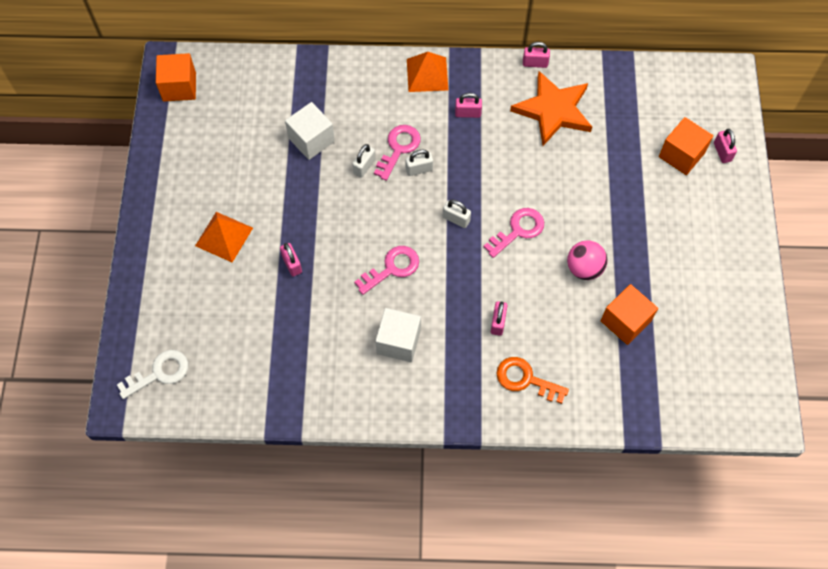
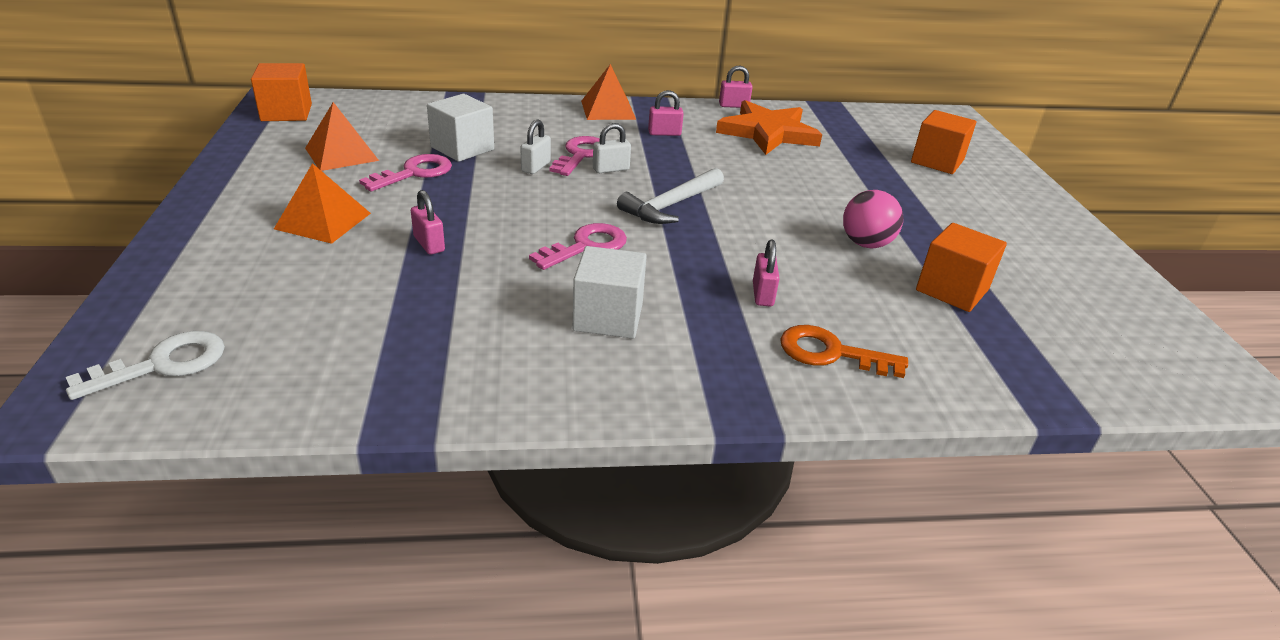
camera: 10 degrees left, 30 degrees down
(226, 149) = (341, 154): none -> orange pyramid
(456, 219) = (671, 205): white padlock -> white hammer
(518, 230) = (760, 214): pink key -> pink key (414, 173)
(722, 152) = (983, 160): pink padlock -> none

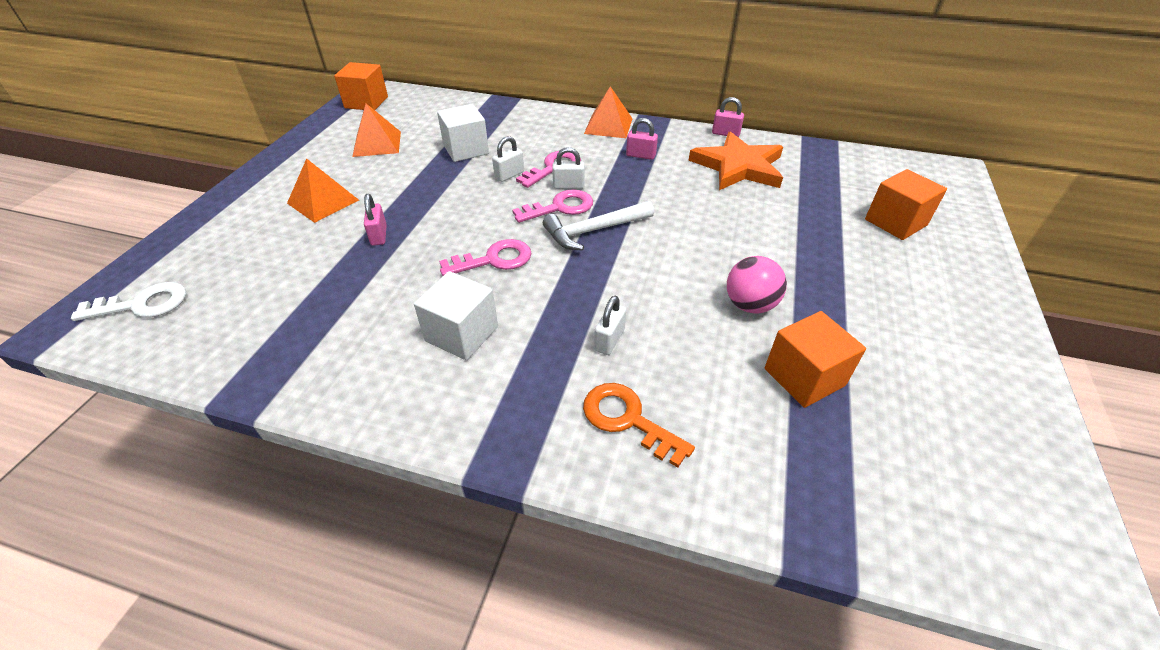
camera: 25 degrees right, 10 degrees up
(414, 173) = (415, 168): pink key -> pink key (560, 207)
(762, 294) = (609, 340): pink padlock -> white padlock

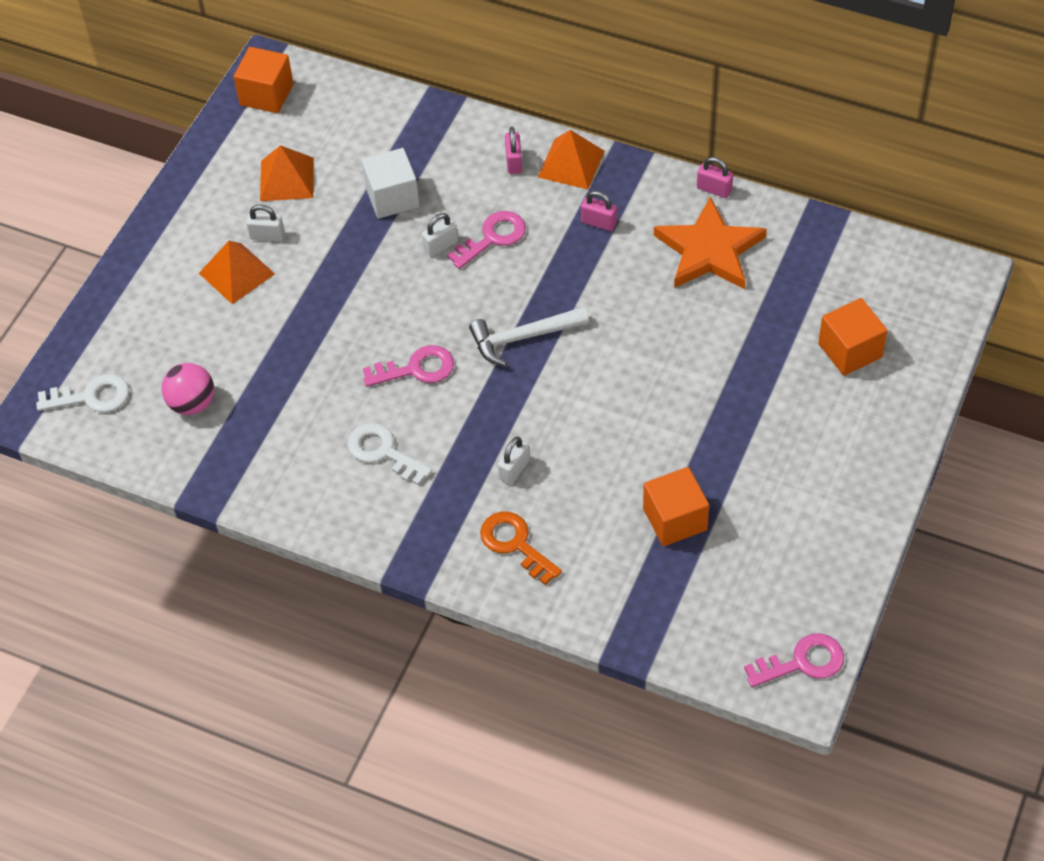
camera: 10 degrees right, 10 degrees up
(379, 235) = (300, 327): pink padlock -> pink padlock (514, 162)
(461, 334) = (383, 452): white cube -> white key
(560, 207) = (492, 301): pink key -> pink key (802, 662)
(568, 186) = (505, 268): white padlock -> white padlock (267, 236)
(750, 305) = (654, 443): pink ball -> pink ball (192, 403)

